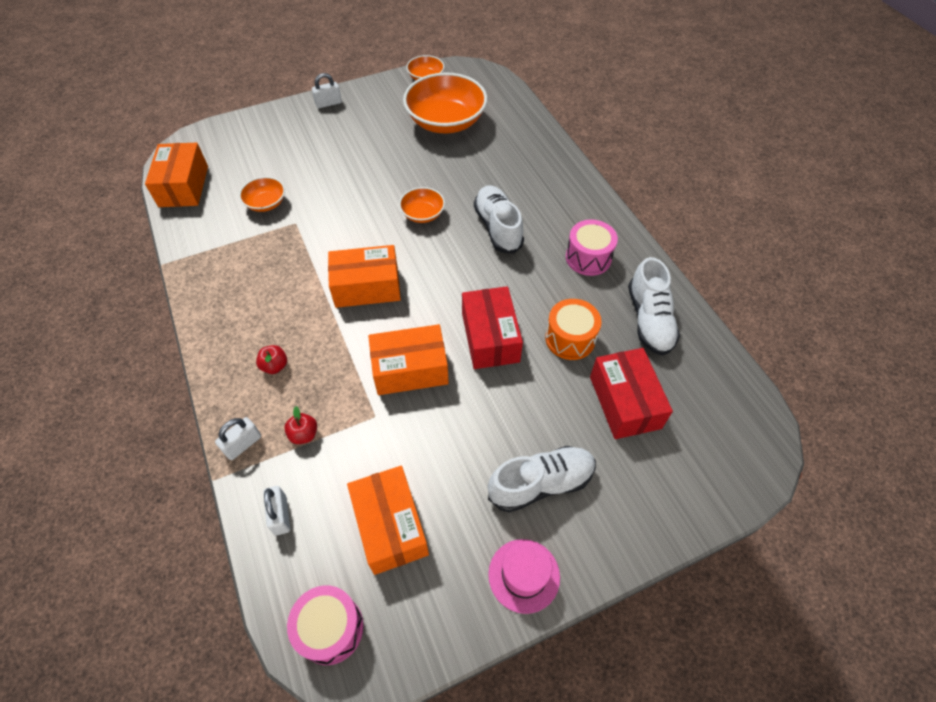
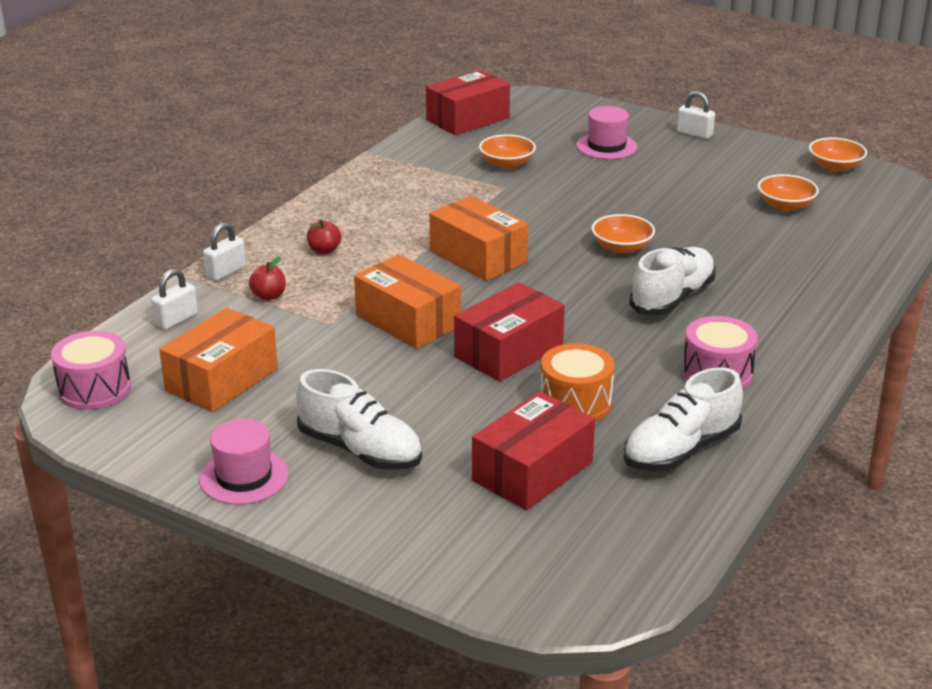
camera: 55 degrees right, 25 degrees down
(184, 186) = (468, 119): orange box -> red box
(243, 444) = (226, 272): white padlock -> white padlock turned 60 degrees counterclockwise
(299, 147) = (606, 146): none -> pink hat
(446, 121) = (785, 205): orange bowl -> orange bowl, size x0.49

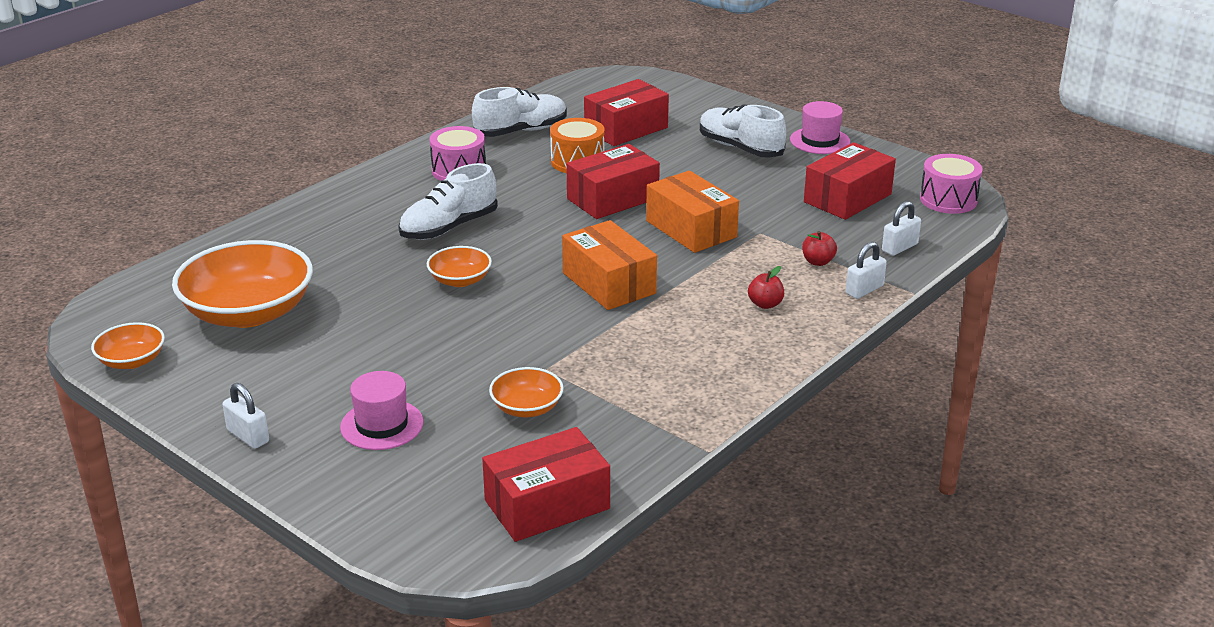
camera: 170 degrees left, 0 degrees up
(221, 379) = (847, 198): orange box -> red box
(785, 205) = (248, 313): orange bowl -> orange bowl, size x2.03

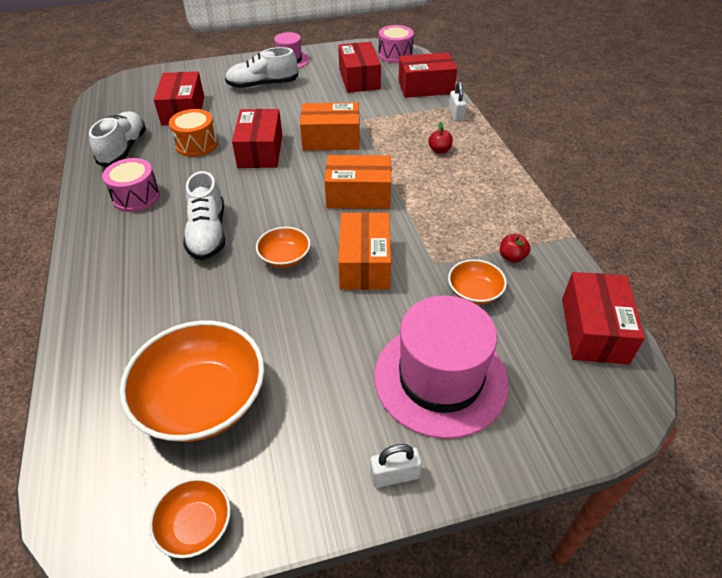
camera: 55 degrees left, 15 degrees up
(382, 425) = (440, 378): pink hat -> pink hat, size x1.88
(500, 327) = (364, 263): none -> orange box
(818, 262) = (413, 115): red apple -> red apple (512, 257)
(899, 248) = (425, 87): white padlock -> red box

